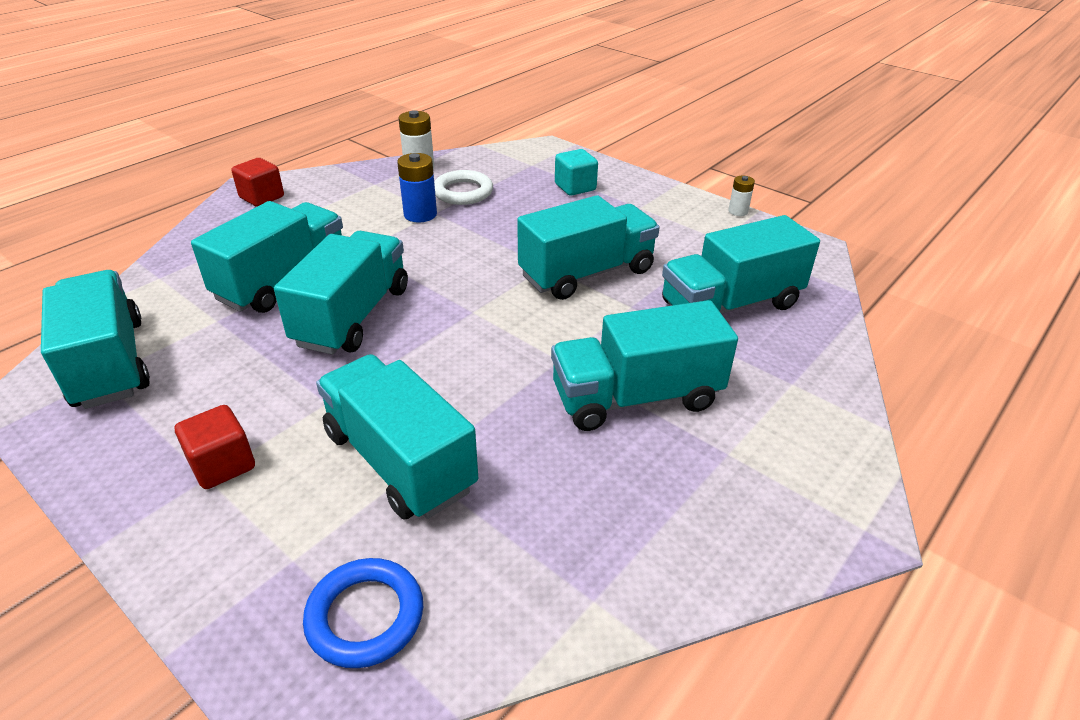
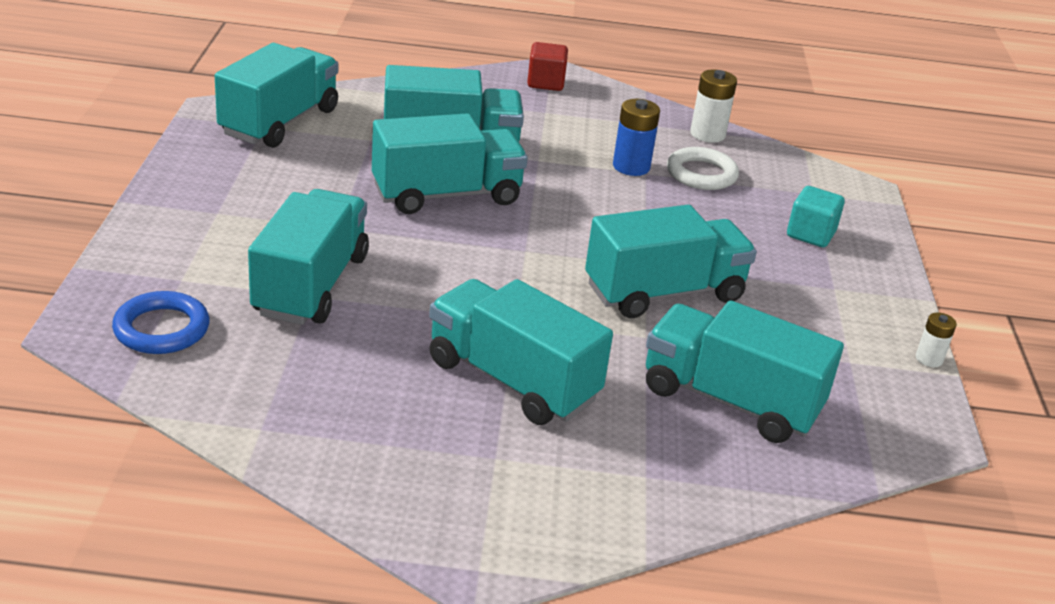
camera: 50 degrees right, 5 degrees down
(222, 465) = (234, 213): red cube -> none
(587, 273) = (664, 293): turquoise truck -> turquoise truck turned 45 degrees counterclockwise

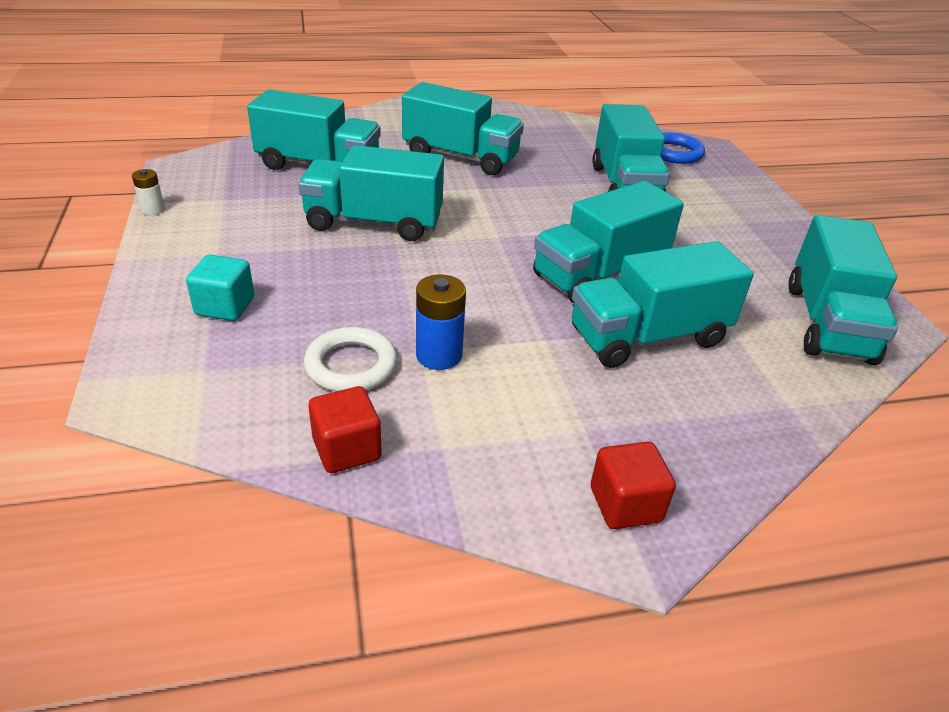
camera: 165 degrees right, 5 degrees up
(664, 293) = (374, 223): turquoise truck -> turquoise truck turned 45 degrees clockwise
(707, 134) = (347, 449): white battery -> red cube

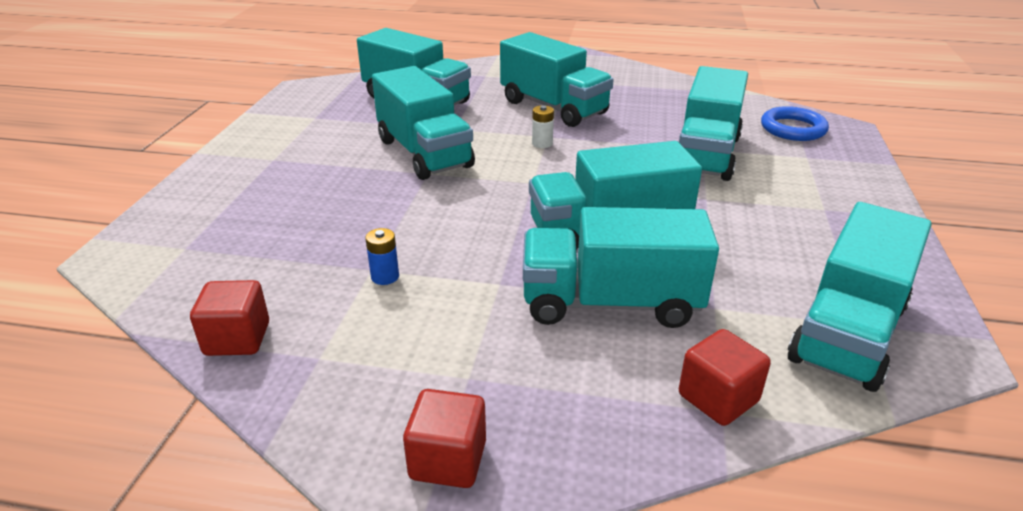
camera: 25 degrees right, 5 degrees down
(153, 210) = (254, 118): white battery -> white battery (542, 143)
(225, 307) = (243, 202): turquoise cube -> none
(351, 365) = (301, 269): white ring -> none
(374, 223) = (424, 153): turquoise truck -> turquoise truck turned 150 degrees counterclockwise
(439, 355) = (385, 276): blue battery -> blue battery, size x0.60
(780, 397) = (718, 398): none -> red cube

